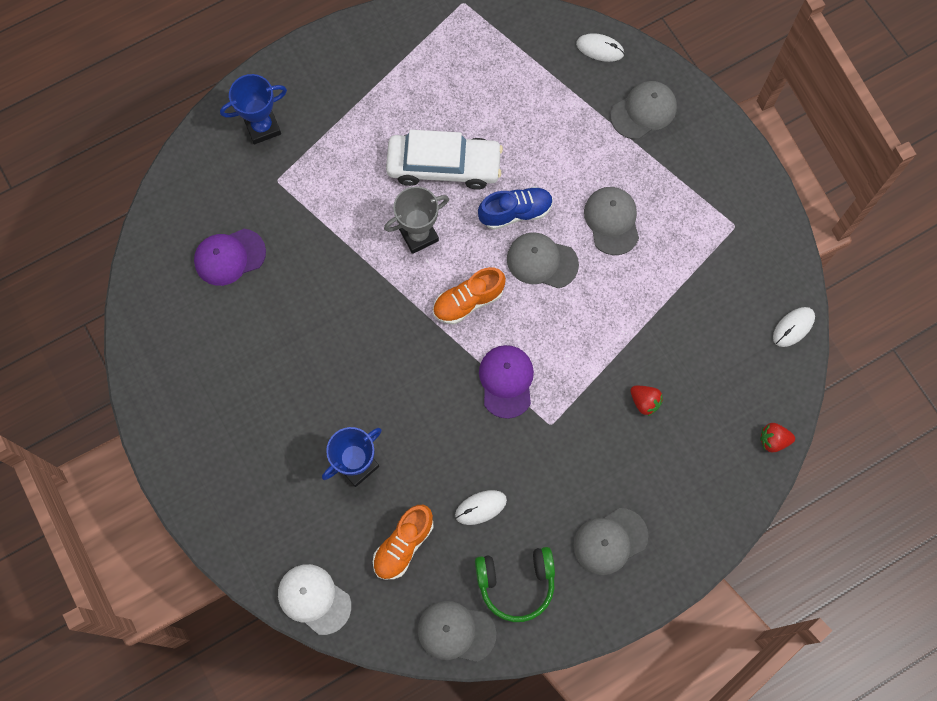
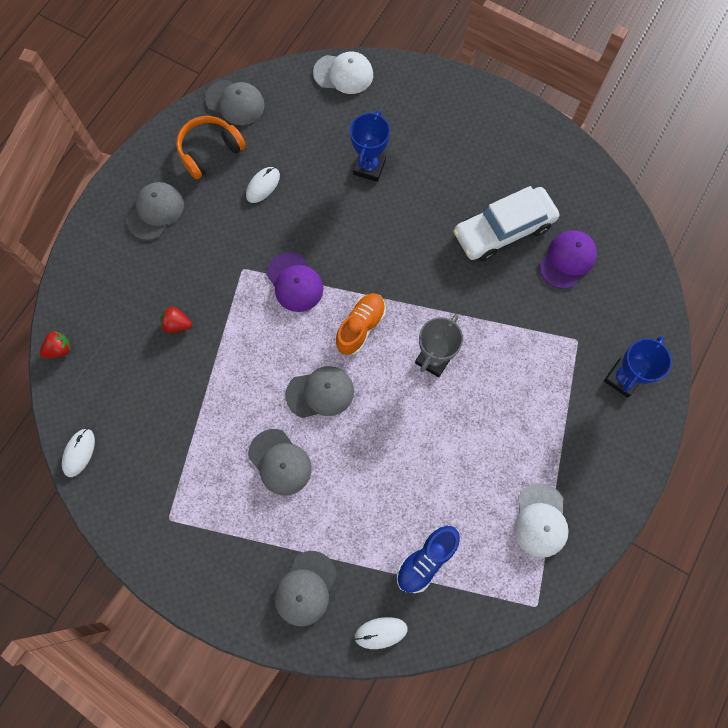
camera: 150 degrees right, 0 degrees up
(403, 545) = (303, 135): orange shoe -> none
(416, 58) = (540, 520): none -> white cap
(444, 166) = (451, 430): white car -> white car (503, 230)
(456, 631) = (235, 102): grey cap -> grey cap turned 45 degrees clockwise
(515, 212) = (366, 423): blue shoe -> blue shoe (426, 560)
(516, 583) = (210, 151): green headphones -> orange headphones

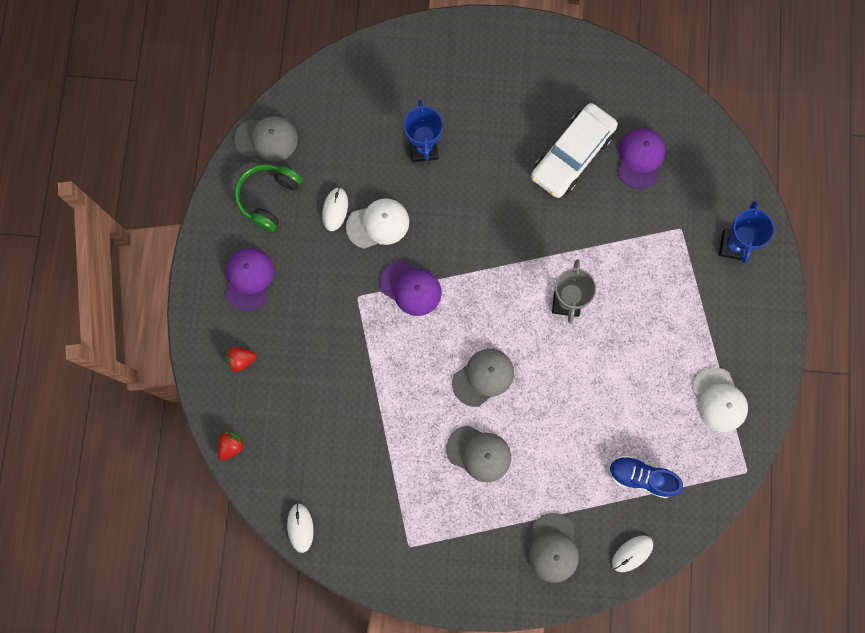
camera: 25 degrees left, 5 degrees up
(155, 212) = (249, 279): grey cap -> purple cap
(177, 324) = (325, 374): red strawberry -> red strawberry (241, 360)
(210, 151) = (268, 198): orange headphones -> green headphones
(343, 74) = (354, 65): white cap -> white cap (378, 224)
(361, 327) = (489, 302): orange shoe -> none
(426, 560) = (641, 477): blue shoe -> blue shoe turned 90 degrees clockwise

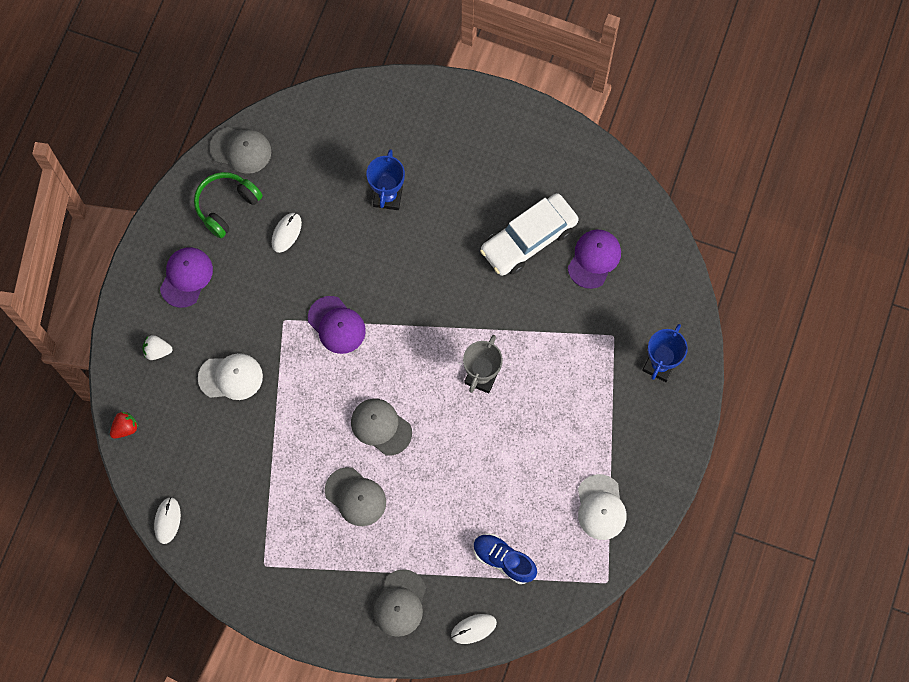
camera: 15 degrees right, 5 degrees down
(241, 360) = (157, 351): red strawberry -> white strawberry
(378, 224) = (323, 257): white cap -> white cap (231, 377)
(483, 377) = (381, 427): grey cap -> grey cap turned 120 degrees counterclockwise

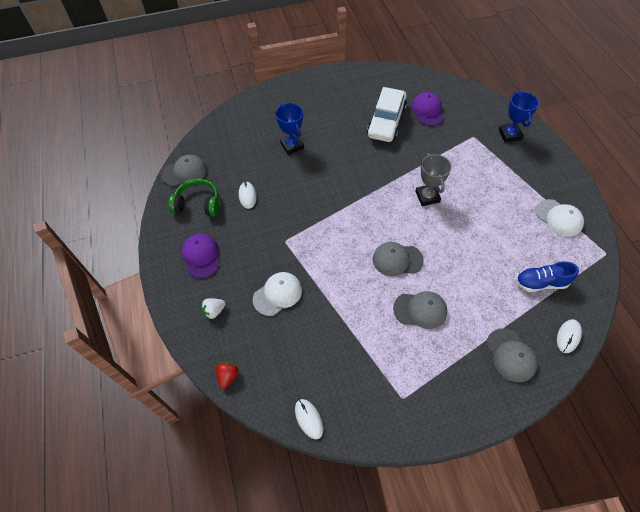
camera: 35 degrees left, 15 degrees down
(226, 206) = (198, 204): green headphones -> green headphones turned 90 degrees clockwise
(336, 325) = (320, 223): purple cap -> none

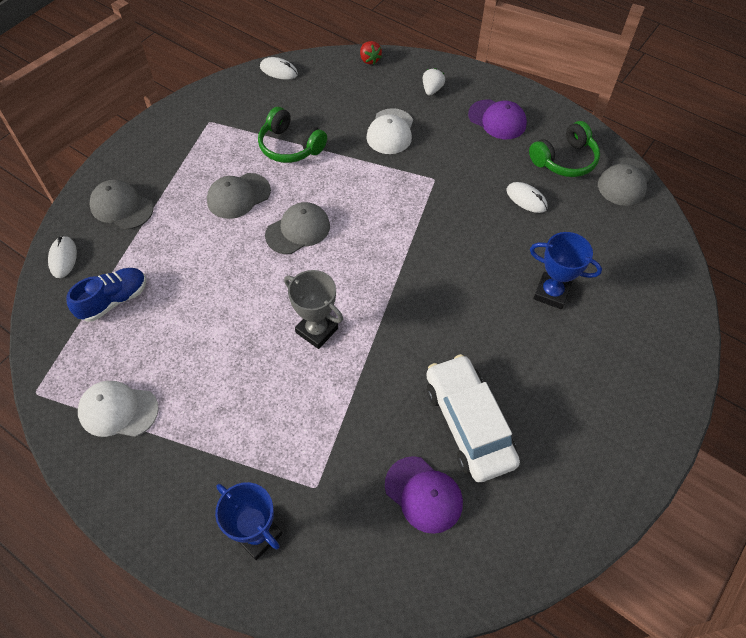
camera: 140 degrees right, 0 degrees up
(356, 329) = (290, 146): none -> green headphones

